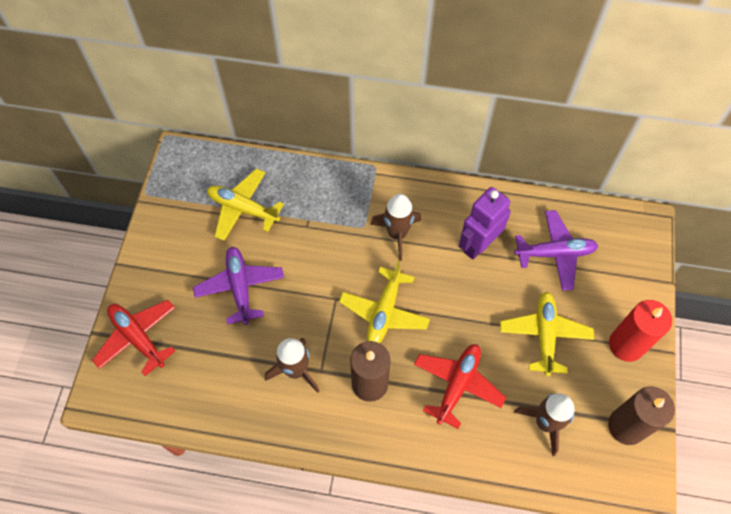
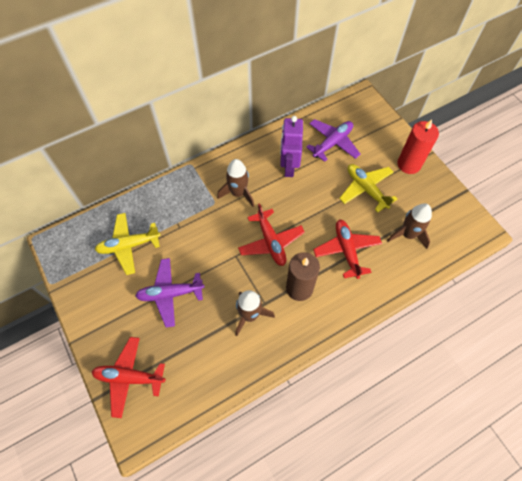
camera: 40 degrees left, 0 degrees up
(240, 287) = (170, 294): purple plane -> purple plane turned 45 degrees counterclockwise
(384, 312) = (271, 242): yellow plane -> red plane
(626, 426) = (446, 205): brown candle -> none

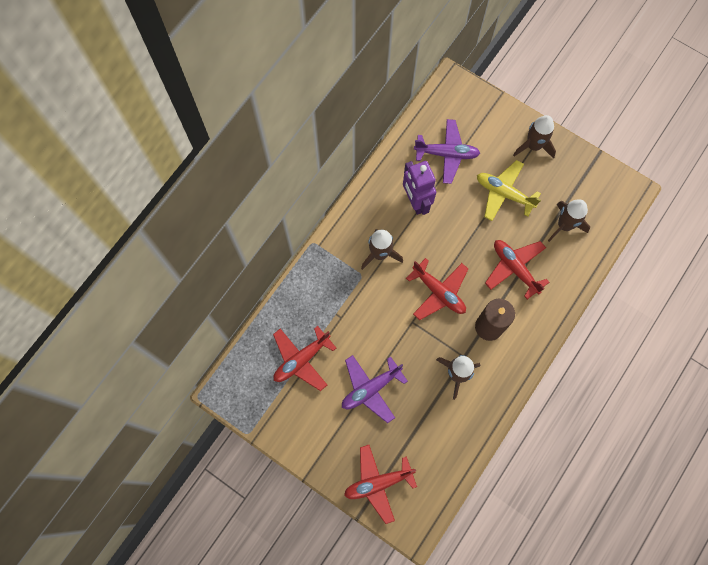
camera: 25 degrees left, 10 degrees up
(129, 245) = (301, 359): yellow plane -> red plane
(332, 143) = (446, 154): purple plane -> purple plane turned 75 degrees clockwise
(409, 164) = (533, 146): red candle -> brown rocket

